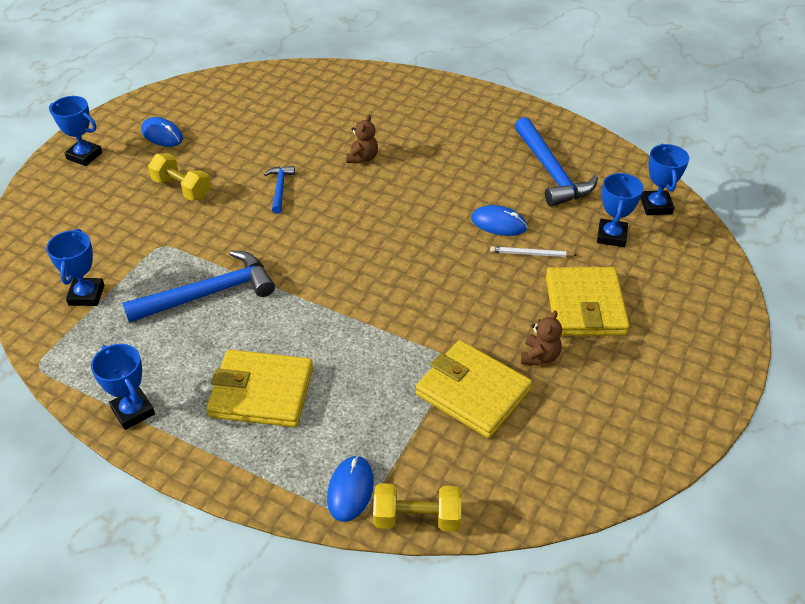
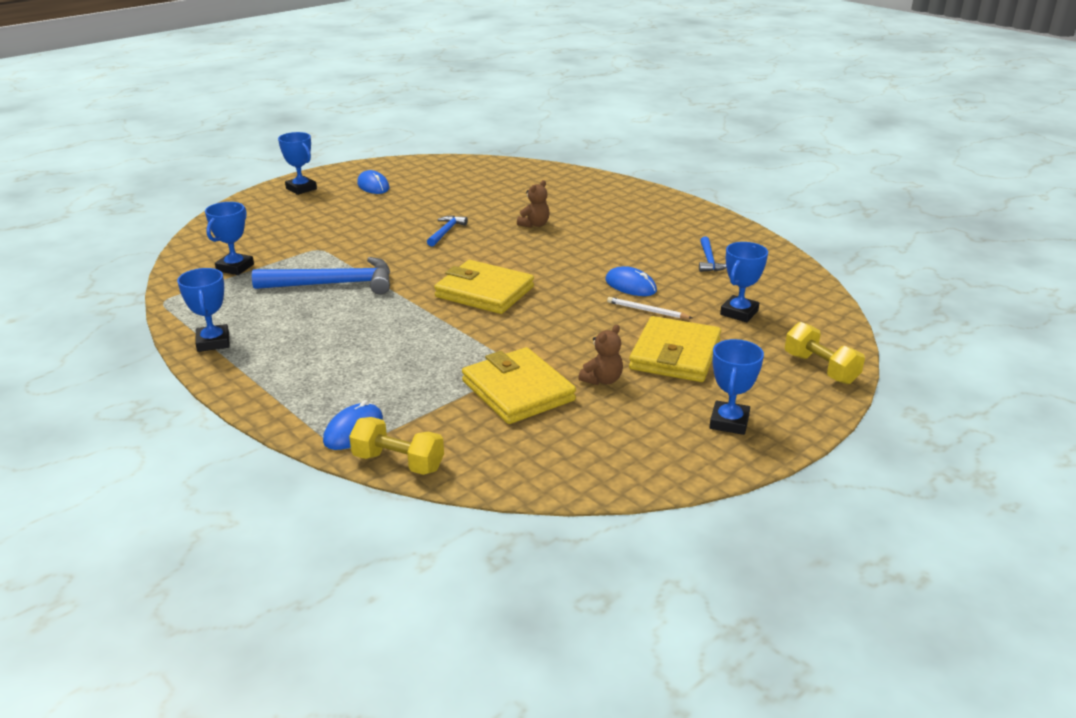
camera: 20 degrees right, 15 degrees down
(182, 188) = (363, 219): yellow dumbbell -> yellow dumbbell (820, 368)
(261, 392) = (327, 352): yellow wallet -> yellow wallet (484, 292)
(551, 172) = (709, 260): blue hammer -> blue hammer, size x0.51
(656, 206) = (802, 300): blue trophy -> blue trophy (729, 422)

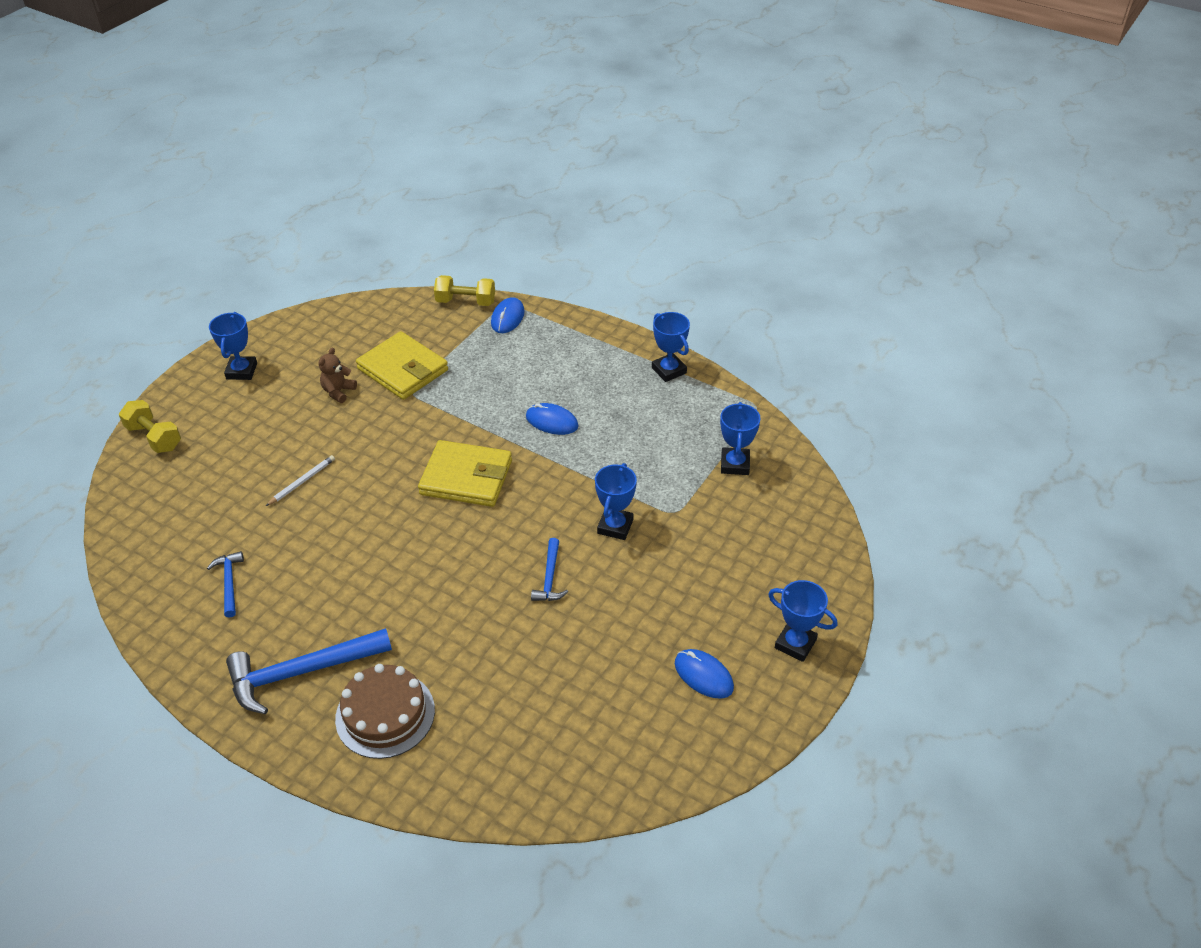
camera: 165 degrees right, 15 degrees up
(333, 284) = (619, 459): blue hammer -> blue hammer (301, 672)
(534, 224) = (446, 618): brown teddy bear -> none
(590, 196) = (385, 714): none -> brown cake
(630, 285) = (319, 518): blue mouse -> blue mouse (552, 421)
(647, 311) = (302, 482): white pencil -> white pencil turned 60 degrees counterclockwise
(675, 355) = (278, 430): yellow wallet -> none
(739, 313) = (211, 496): blue trophy -> blue trophy (615, 526)

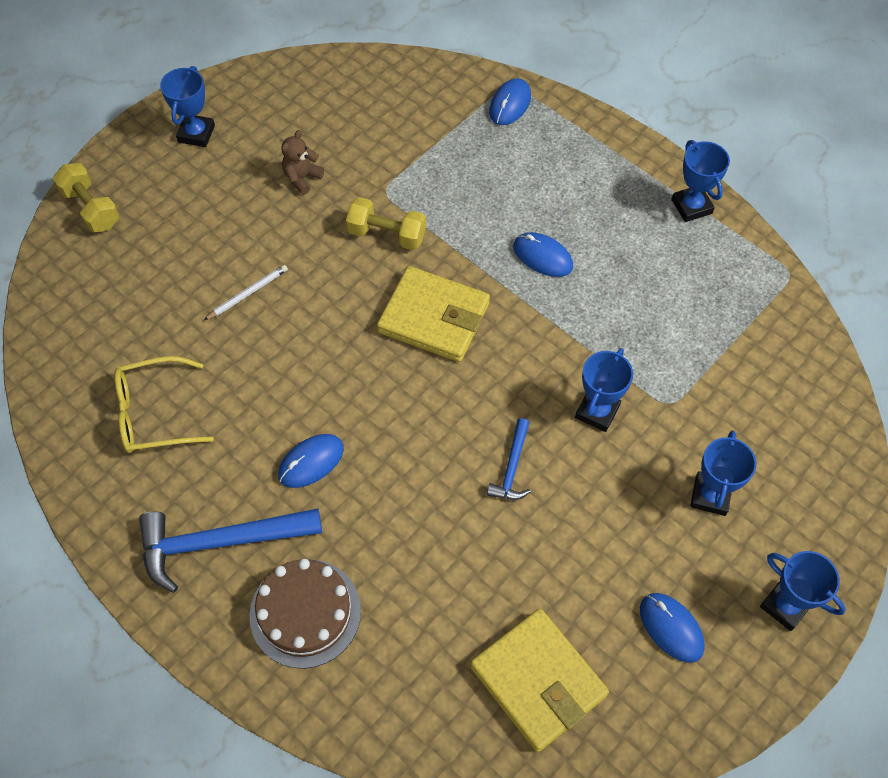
camera: 10 degrees right, 15 degrees up
(229, 583) = (154, 413): blue hammer -> yellow glasses
(374, 599) = (311, 462): none -> blue mouse
(403, 369) = (379, 159): yellow wallet -> yellow wallet (538, 681)
(466, 302) = (463, 75): yellow dumbbell -> yellow dumbbell (387, 234)
(735, 464) = (751, 350): blue trophy -> blue trophy (710, 496)

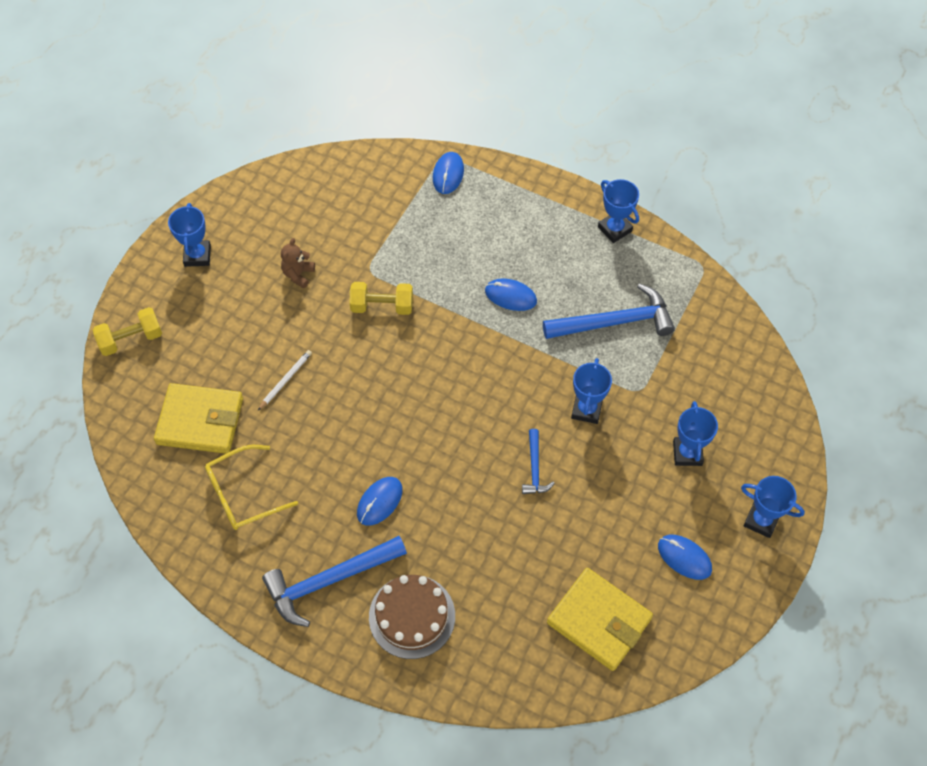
camera: 15 degrees left, 0 degrees up
(91, 209) = (131, 339): yellow dumbbell -> yellow dumbbell turned 60 degrees counterclockwise
(434, 318) = (440, 365): yellow wallet -> yellow wallet (200, 421)
(661, 315) = (614, 322): none -> blue hammer

